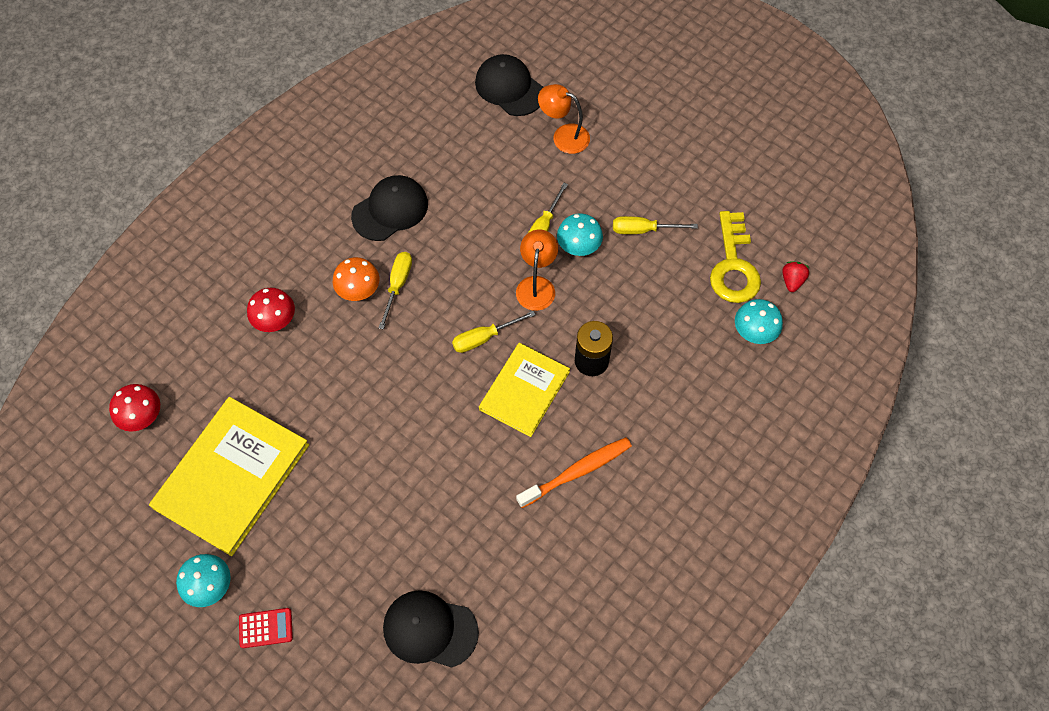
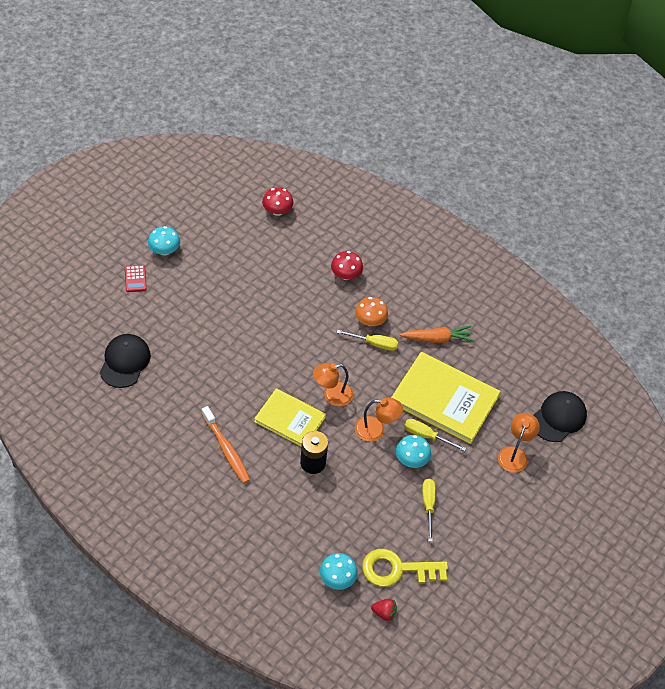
camera: 85 degrees right, 10 degrees down
(232, 476) = (234, 257): yellow book -> yellow book (444, 399)
(390, 210) = (437, 339): black cap -> orange carrot
(484, 338) = (332, 395): yellow screwdriver -> orange lamp

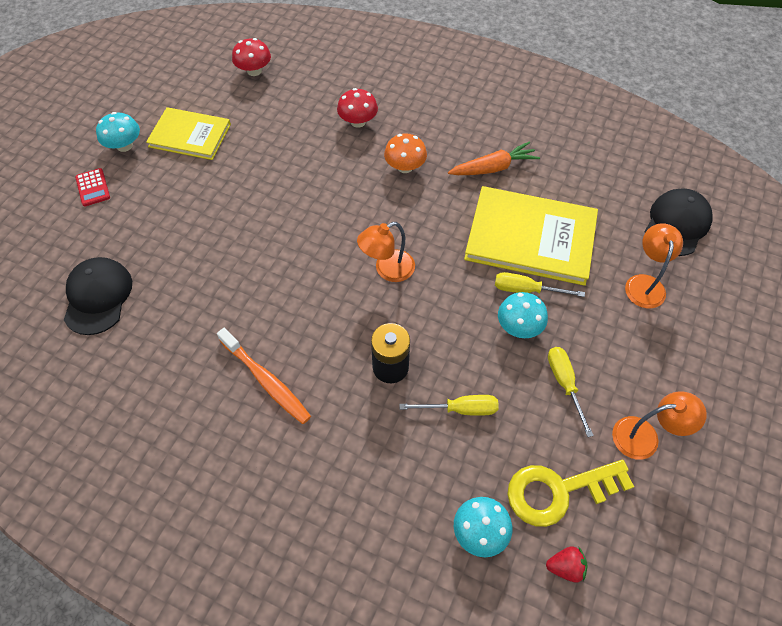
camera: 10 degrees left, 5 degrees up
(290, 419) = (341, 315): yellow book -> yellow book (190, 135)
(374, 344) = (419, 192): yellow screwdriver -> yellow screwdriver (460, 409)
(376, 430) = (459, 299): orange lamp -> orange lamp (645, 436)

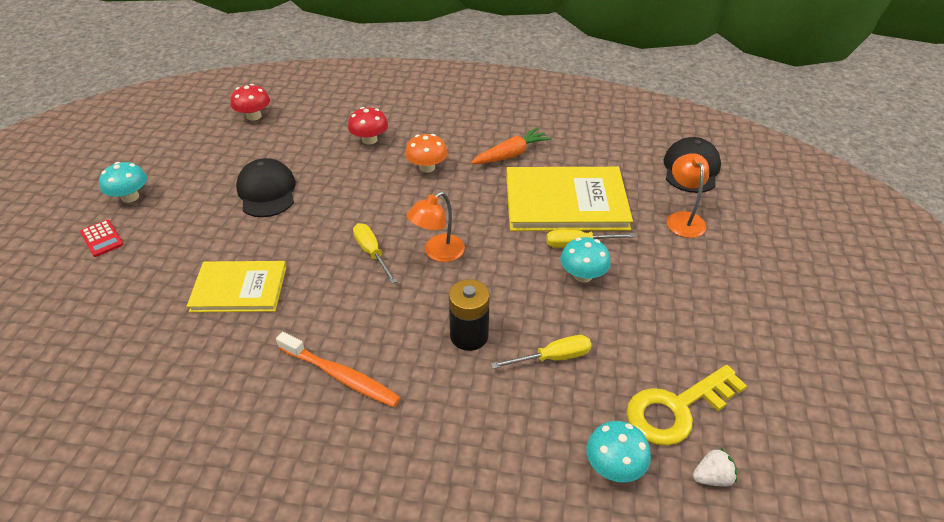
camera: 15 degrees left, 15 degrees down
(98, 297) = (128, 336): black cap -> black cap (267, 192)
(190, 135) = (200, 177): yellow book -> yellow book (239, 288)
(564, 384) = (644, 314): yellow screwdriver -> yellow screwdriver (372, 253)
(565, 567) = (712, 477): red strawberry -> white strawberry
(645, 436) = (737, 342): orange lamp -> none

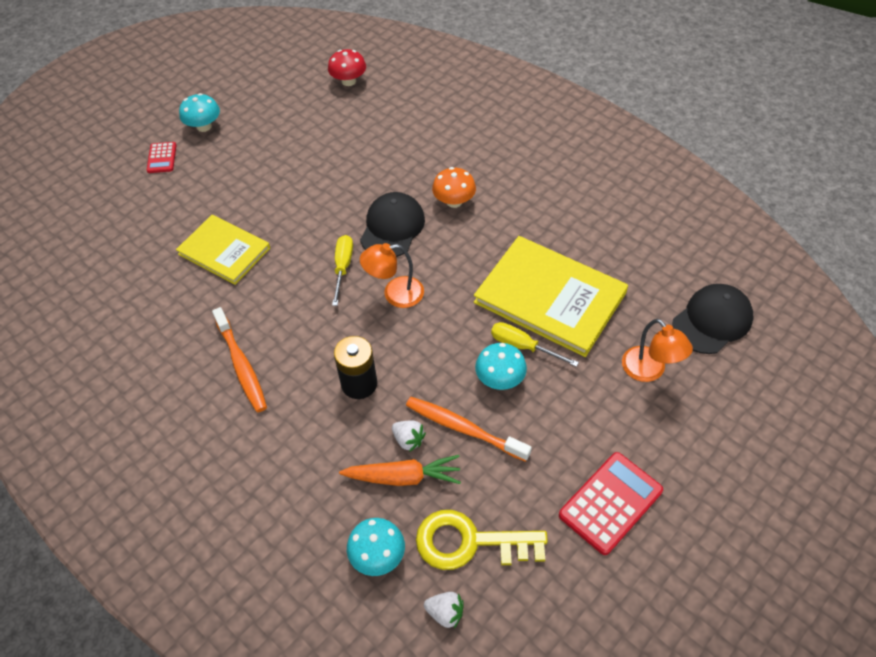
camera: 35 degrees right, 10 degrees up
(267, 192) = (305, 167): black cap -> black cap (392, 228)
(369, 140) = (427, 149): red mushroom -> none
(511, 154) = (542, 221): orange carrot -> orange carrot (404, 477)
(552, 358) = (408, 440): yellow screwdriver -> white strawberry
(589, 325) = (464, 429): none -> orange toothbrush
(683, 219) = (649, 371): orange lamp -> orange lamp turned 120 degrees clockwise
(746, 320) = (610, 503): none -> red calculator

